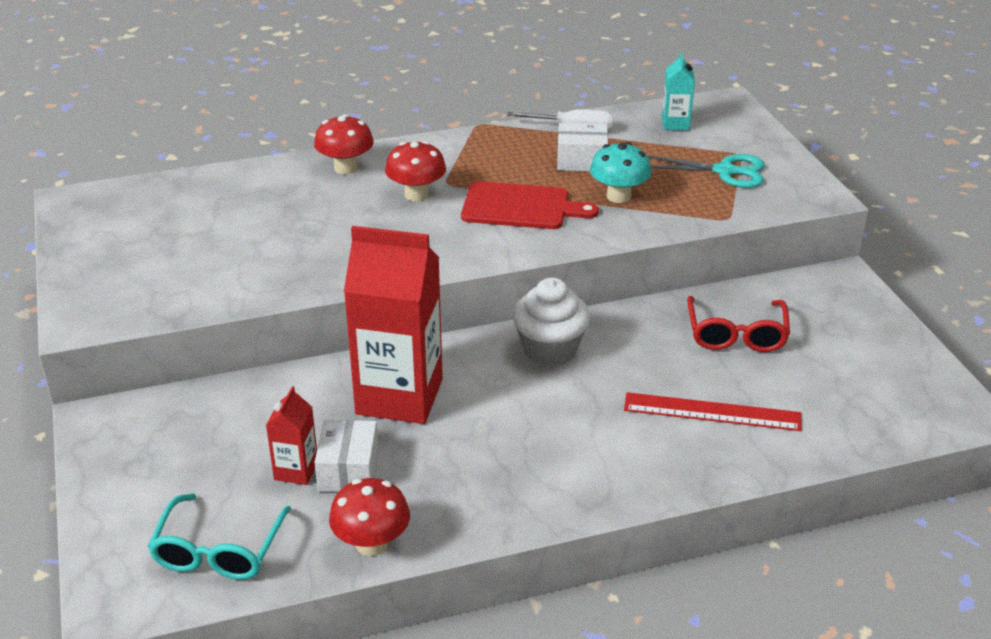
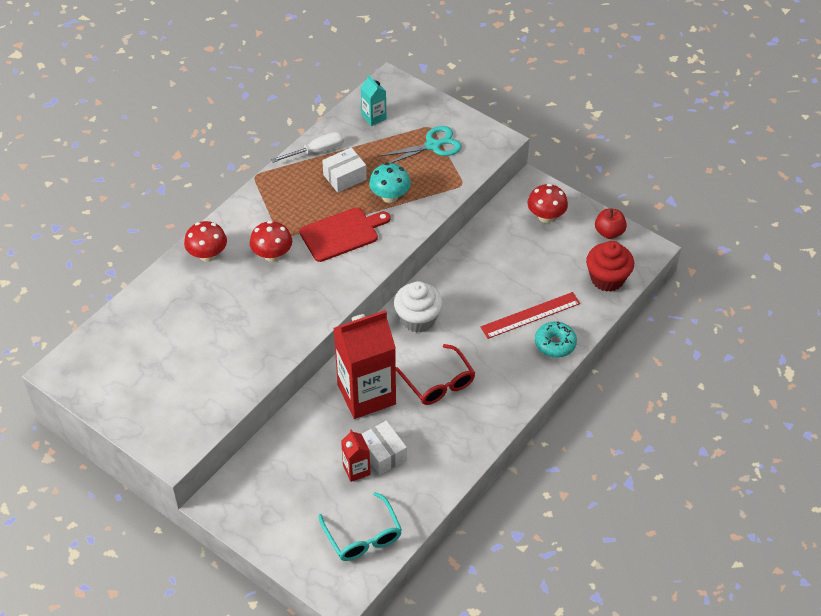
camera: 35 degrees left, 15 degrees up
(371, 544) = (433, 487): red mushroom -> red mushroom (546, 216)
(718, 460) = (555, 344): none -> turquoise donut
(736, 334) = (505, 256): red glasses -> red glasses (439, 383)
(870, 420) = (607, 279): none -> red cupcake
(920, 370) = (609, 232): none -> red apple

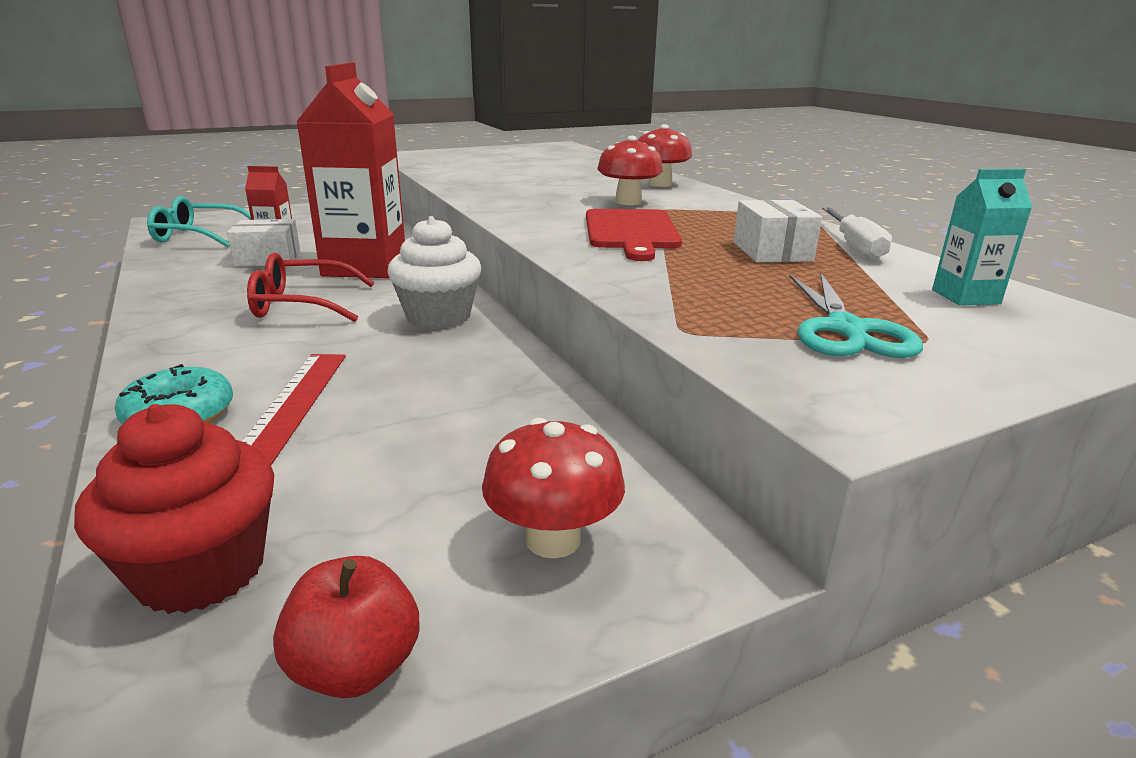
camera: 115 degrees right, 25 degrees down
(390, 196) = (695, 269): turquoise mushroom -> none

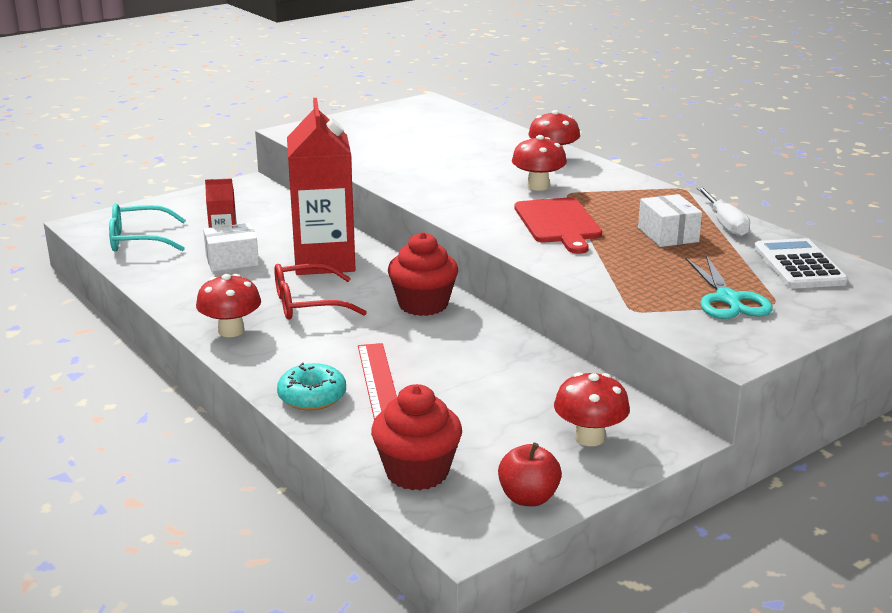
camera: 10 degrees left, 0 degrees up
(179, 324) = (231, 331): none -> red mushroom
(438, 317) = (423, 304): white cupcake -> red cupcake
(965, 297) = (799, 265): turquoise carton -> white calculator

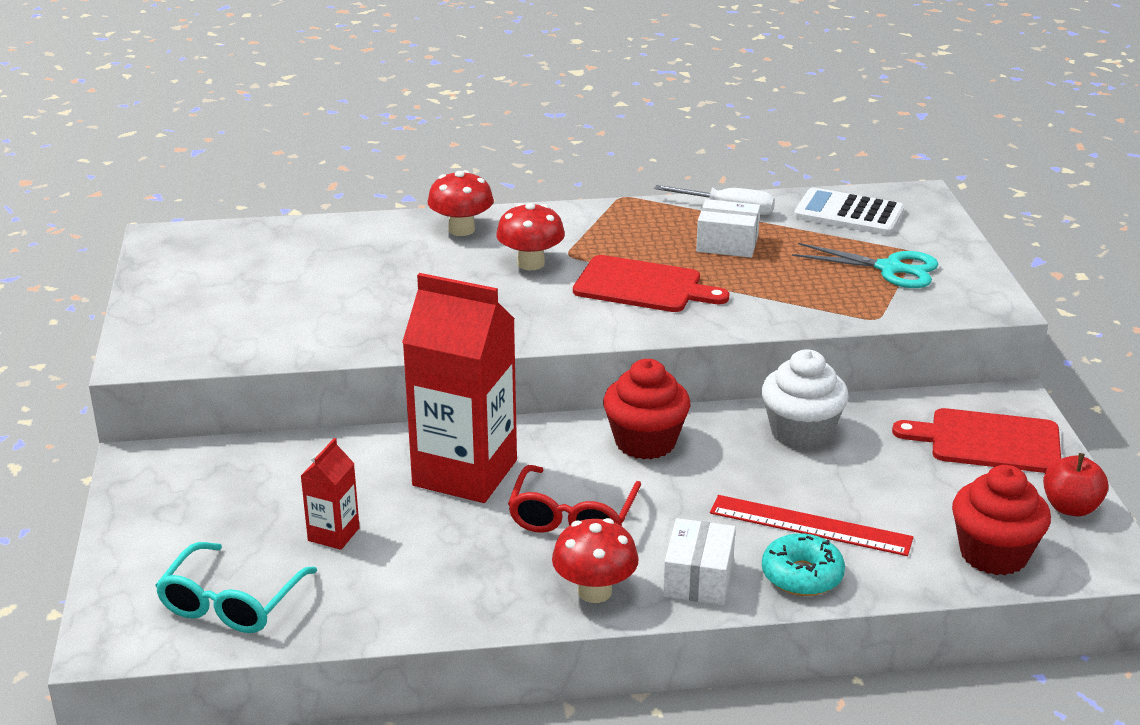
camera: 60 degrees left, 5 degrees up
(232, 260) = (389, 540): white box -> white box (698, 578)
(503, 355) = (801, 432): none -> white cupcake
(589, 437) = (988, 441): red mushroom -> red cutting board

